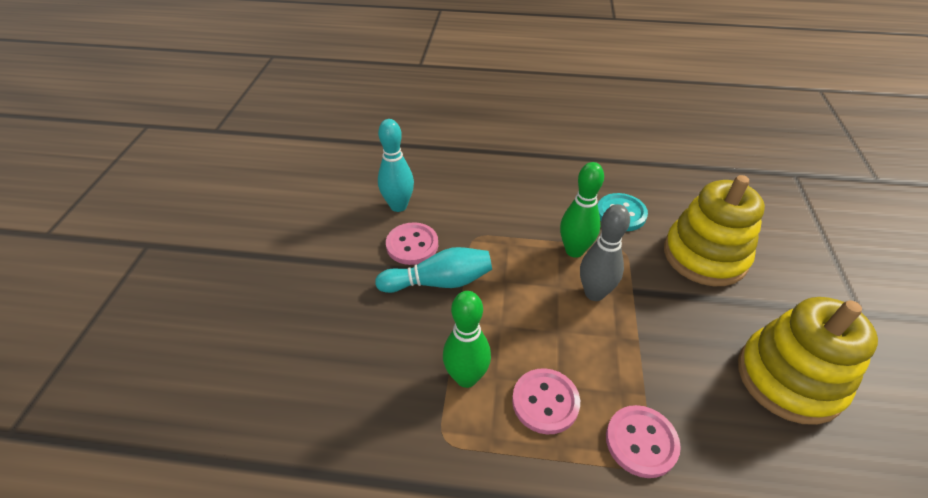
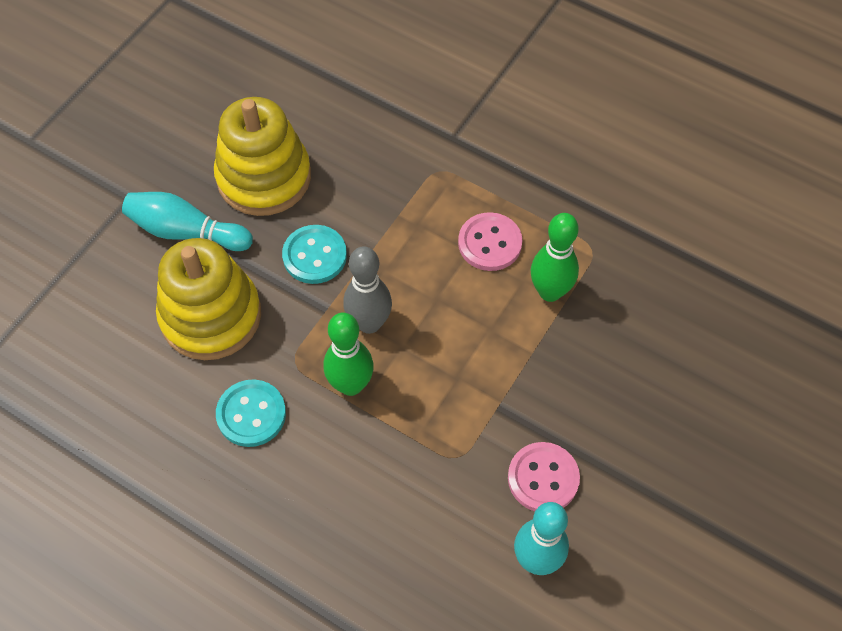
camera: 155 degrees left, 15 degrees up
(439, 282) = (531, 408): turquoise bowling pin -> turquoise bowling pin (186, 232)
(641, 442) = (431, 185): pink button -> none
(679, 326) = (314, 256): none -> turquoise button

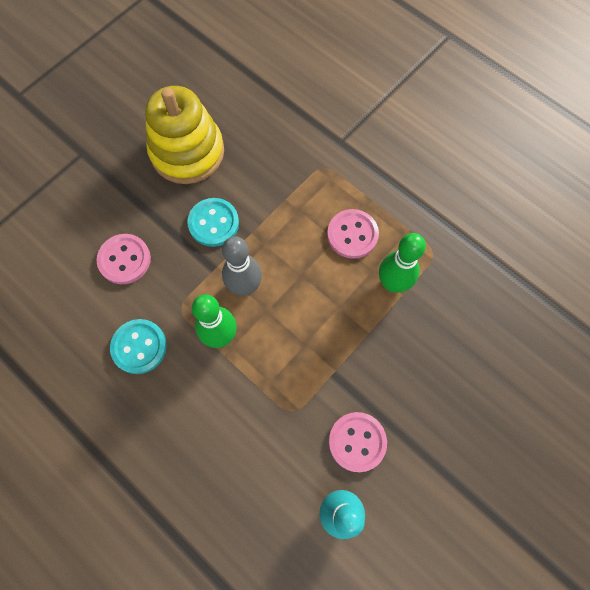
camera: 10 degrees right, 10 degrees up
(186, 232) = (119, 187): turquoise bowling pin -> none
(211, 316) = (124, 260): yellow stacking toy -> pink button

